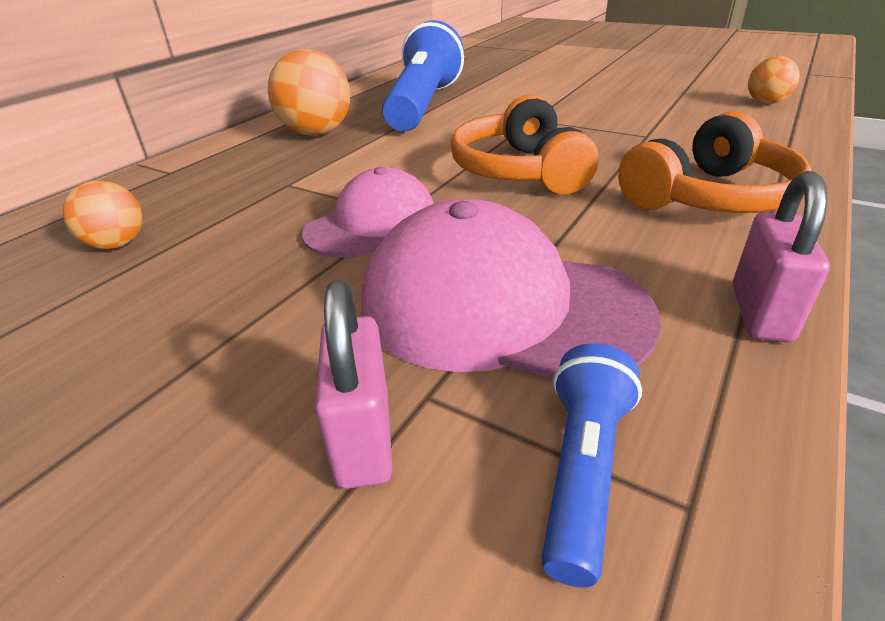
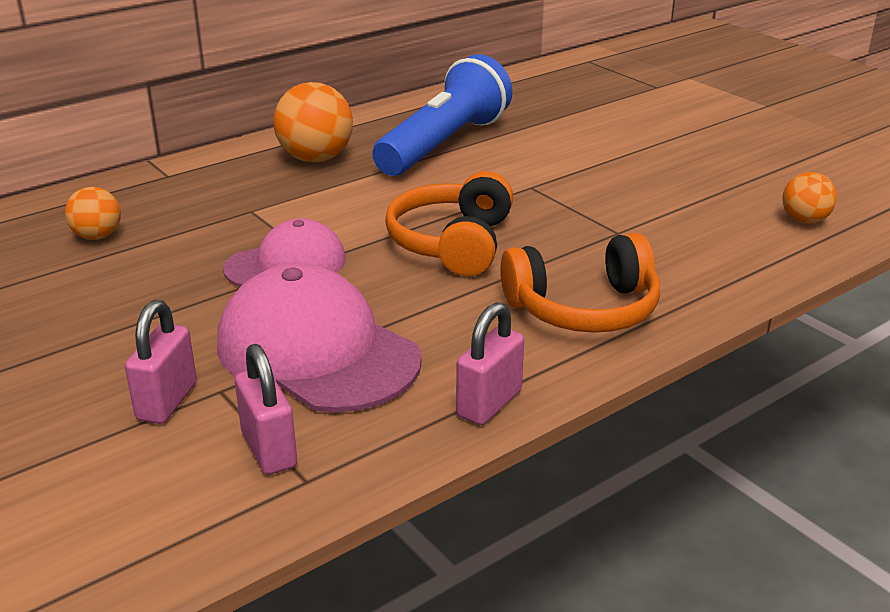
camera: 20 degrees right, 5 degrees down
(583, 470) = (269, 450): blue flashlight -> pink padlock

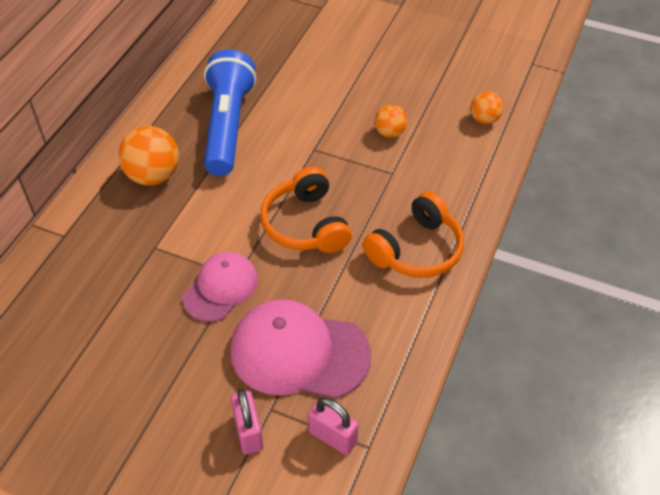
camera: 30 degrees left, 20 degrees up
(97, 236) = (73, 318): orange ball -> orange ball (390, 133)
(489, 404) = (418, 347): pink padlock -> none

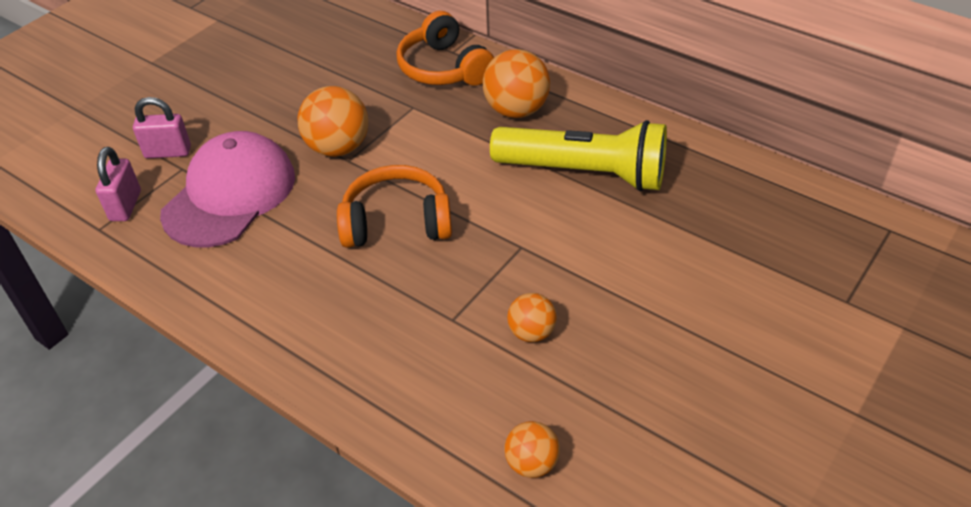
camera: 105 degrees right, 5 degrees down
(221, 288) = (338, 148): pink cap -> orange ball
(228, 126) = (584, 173): blue flashlight -> yellow flashlight
(333, 437) = (125, 206): pink padlock -> pink padlock turned 45 degrees counterclockwise
(416, 250) = (313, 317): orange headphones -> orange headphones (444, 68)

